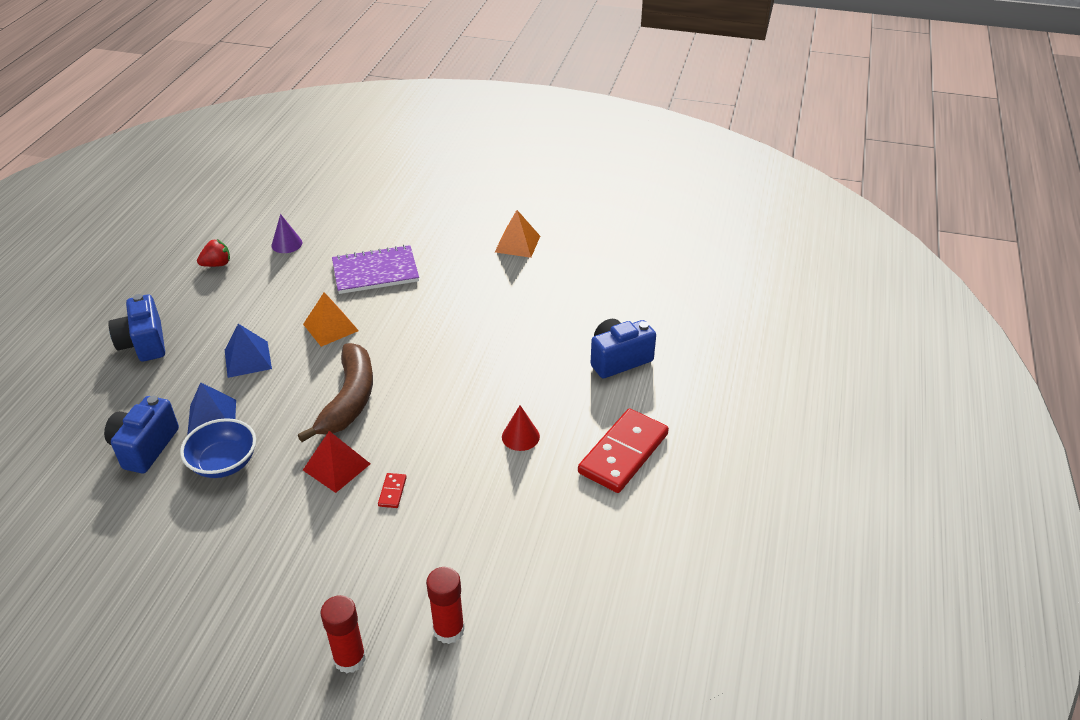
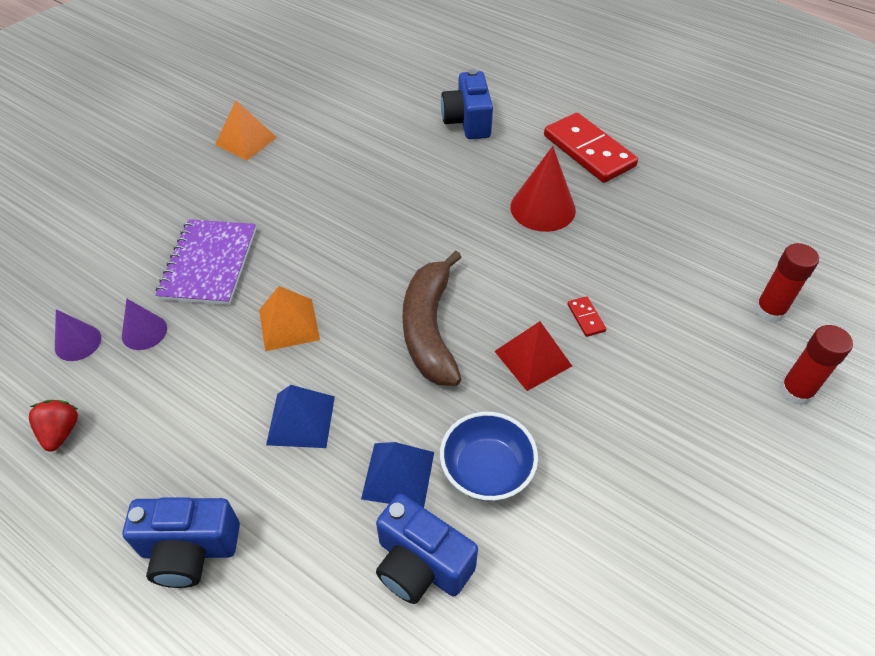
camera: 70 degrees left, 10 degrees up
(303, 266) = (144, 332): none -> purple cone
(349, 400) = (429, 328): brown banana -> brown banana turned 120 degrees counterclockwise
(392, 492) = (586, 318): red domino -> red domino turned 45 degrees clockwise
(520, 436) = (542, 208): red cone -> red cone, size x1.69

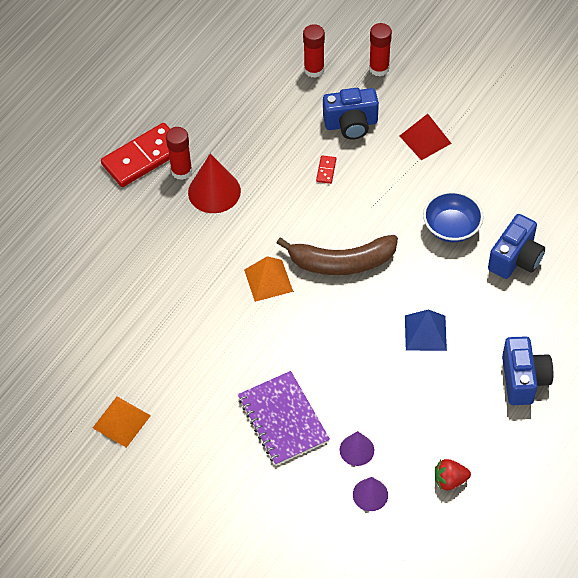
camera: 90 degrees left, 5 degrees up
(209, 263) = (283, 419): purple notebook -> purple notebook turned 60 degrees clockwise
(289, 324) = (343, 352): orange pyramid -> orange pyramid (268, 280)
(398, 475) = (460, 274): blue pyramid -> none
(467, 122) = (99, 244): blue camera -> blue camera (351, 124)
(533, 358) = (364, 202): red pyramid -> red pyramid (425, 139)
(571, 181) = (181, 171): none -> red glue stick
(586, 318) = (326, 170): red domino -> red domino turned 60 degrees counterclockwise

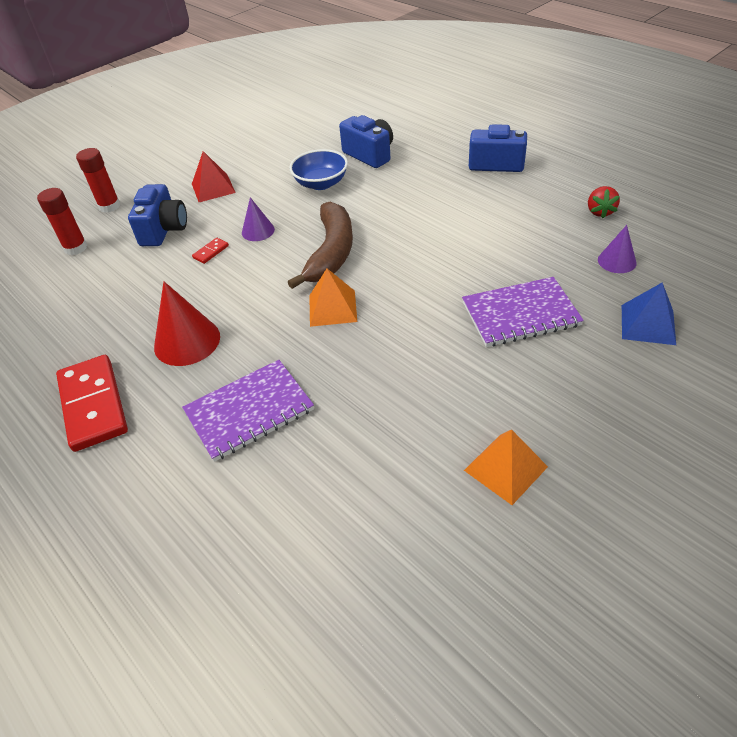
camera: 75 degrees left, 10 degrees down
(150, 254) = (249, 411): none -> purple notebook
(181, 171) = (139, 368): red glue stick -> none
(326, 170) = (211, 252): red domino -> red domino turned 75 degrees counterclockwise
(356, 450) = (563, 265): purple cone -> purple cone (258, 231)
(425, 332) = (433, 209): blue pyramid -> blue pyramid (647, 324)

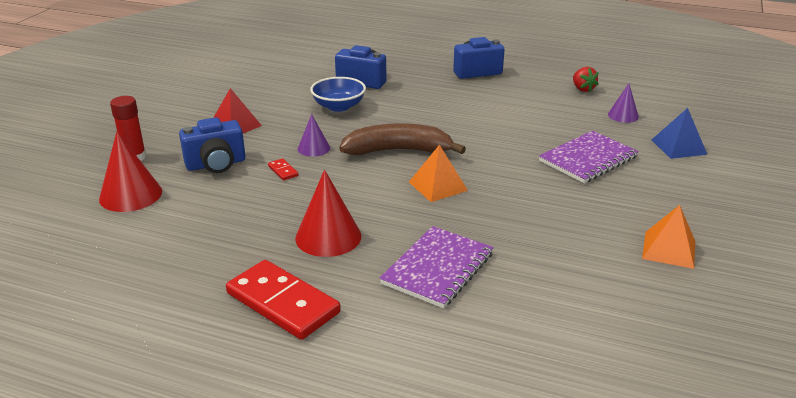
camera: 30 degrees left, 15 degrees down
(76, 248) = (130, 195): red glue stick -> red cone
(164, 230) = (216, 164): blue camera -> blue camera turned 90 degrees clockwise
(211, 252) = (283, 171): red domino -> red domino turned 45 degrees counterclockwise
(331, 253) = (398, 150): brown banana -> brown banana turned 75 degrees counterclockwise

